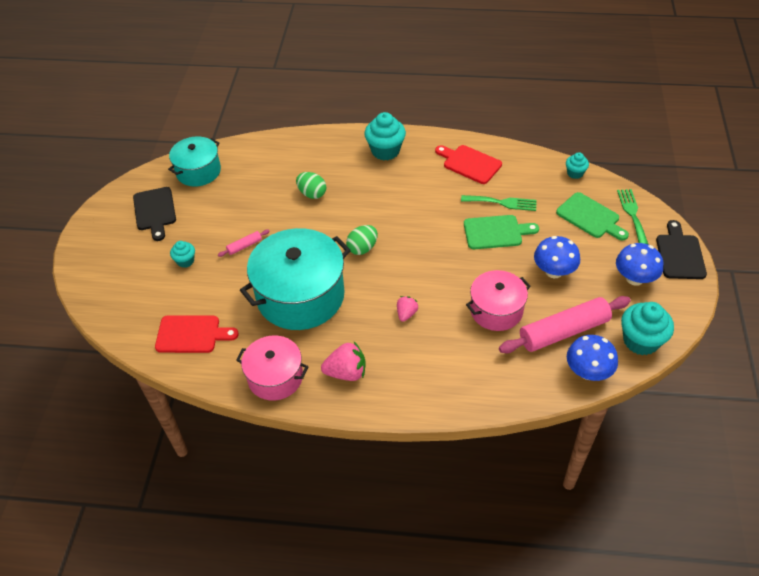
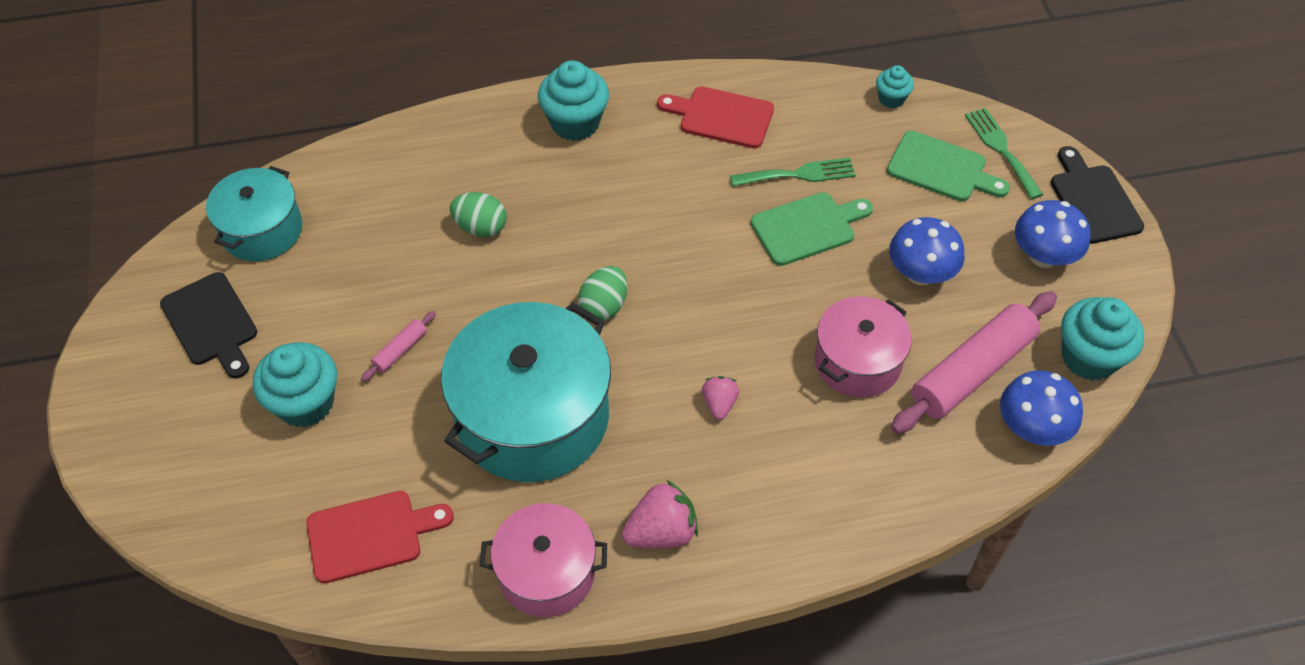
camera: 20 degrees left, 5 degrees up
(185, 261) = (305, 403): turquoise cupcake -> turquoise cupcake, size x1.84

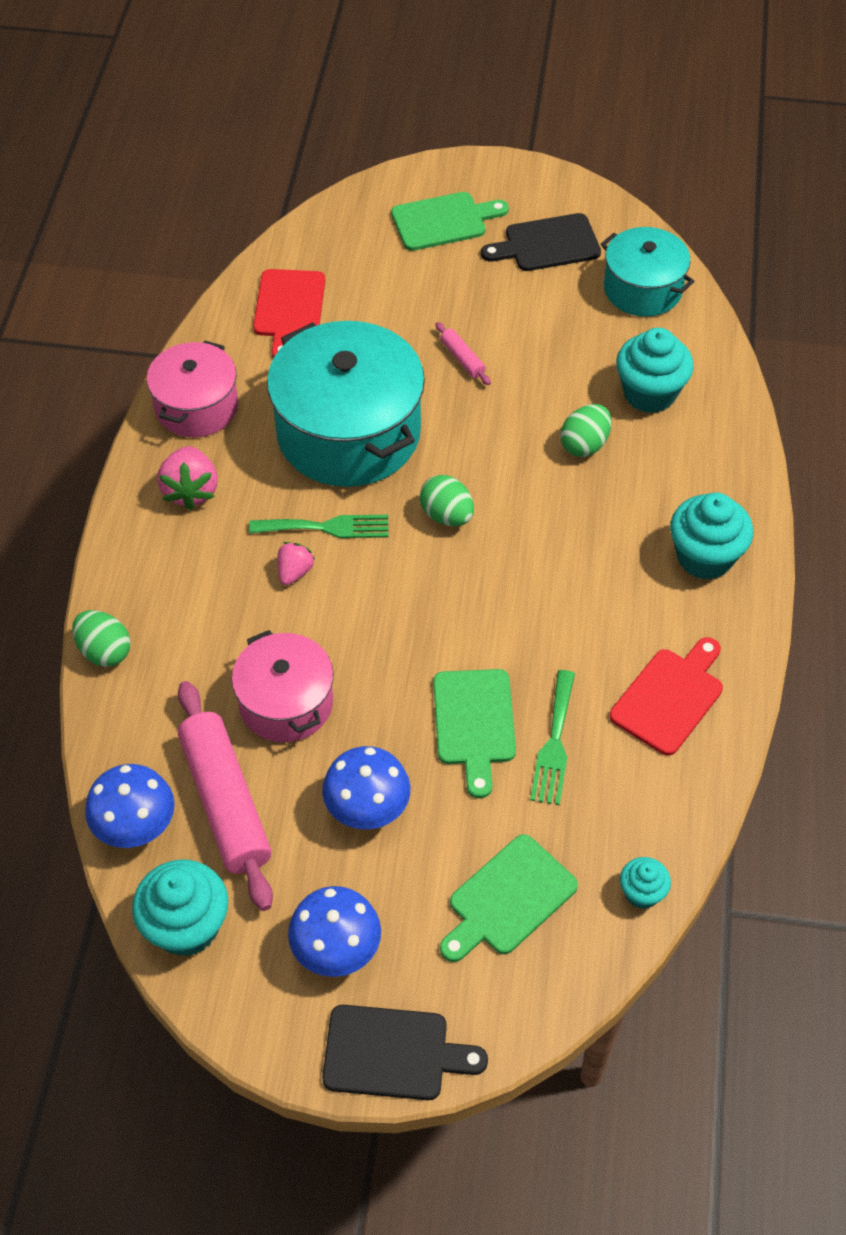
camera: 110 degrees right, 0 degrees up
(192, 427) = (444, 221): none -> green cutting board
(305, 403) = (435, 290): turquoise cupcake -> turquoise cupcake (649, 393)
(719, 404) = (294, 572): pink strawberry -> pink strawberry turned 90 degrees counterclockwise
(881, 529) = (104, 651): none -> green egg
(1001, 149) = (514, 984): green fork -> green fork (326, 527)

